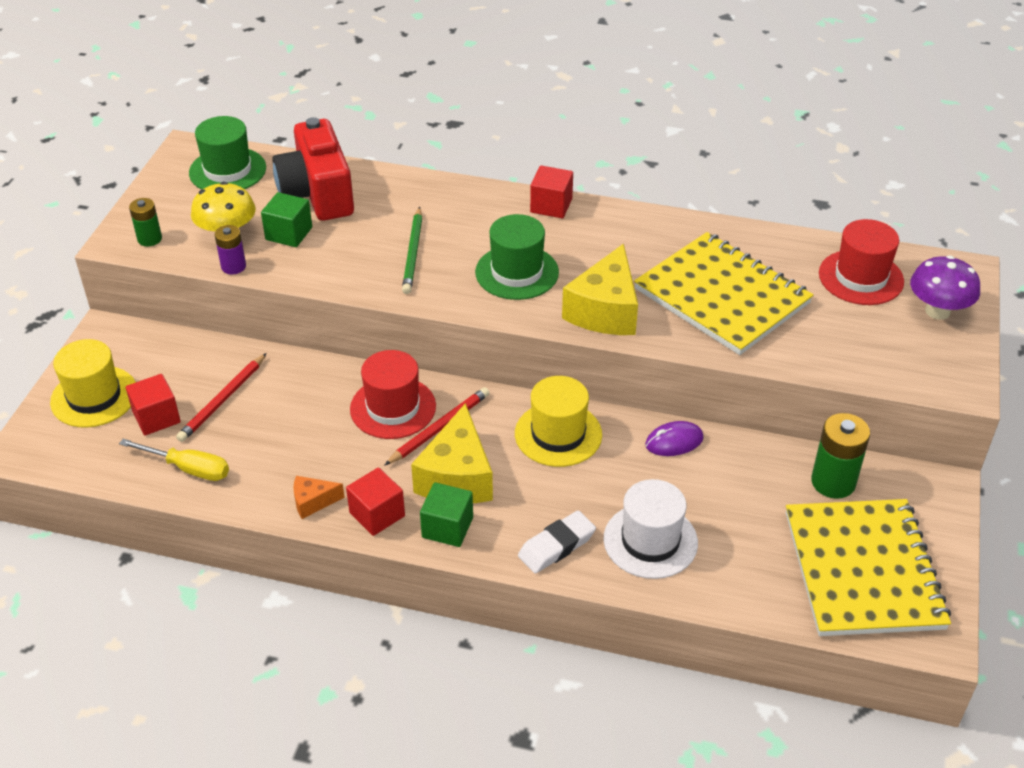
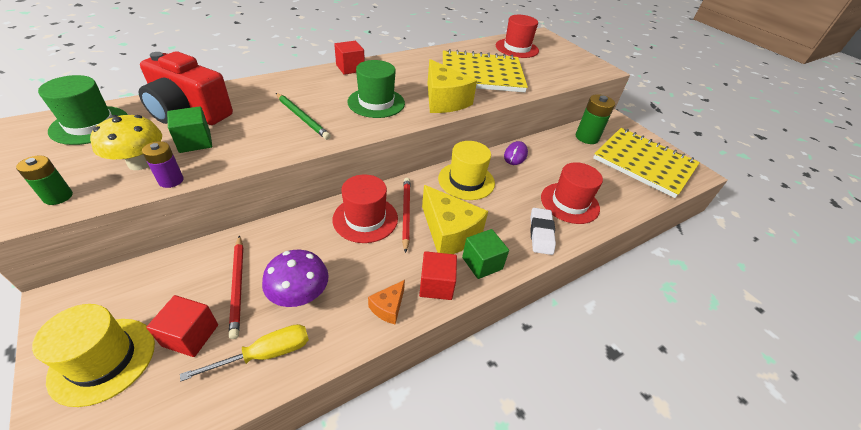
camera: 50 degrees left, 0 degrees up
(650, 541) = (569, 203): white hat -> red hat
(937, 311) = (557, 49): purple mushroom -> purple mushroom (300, 296)

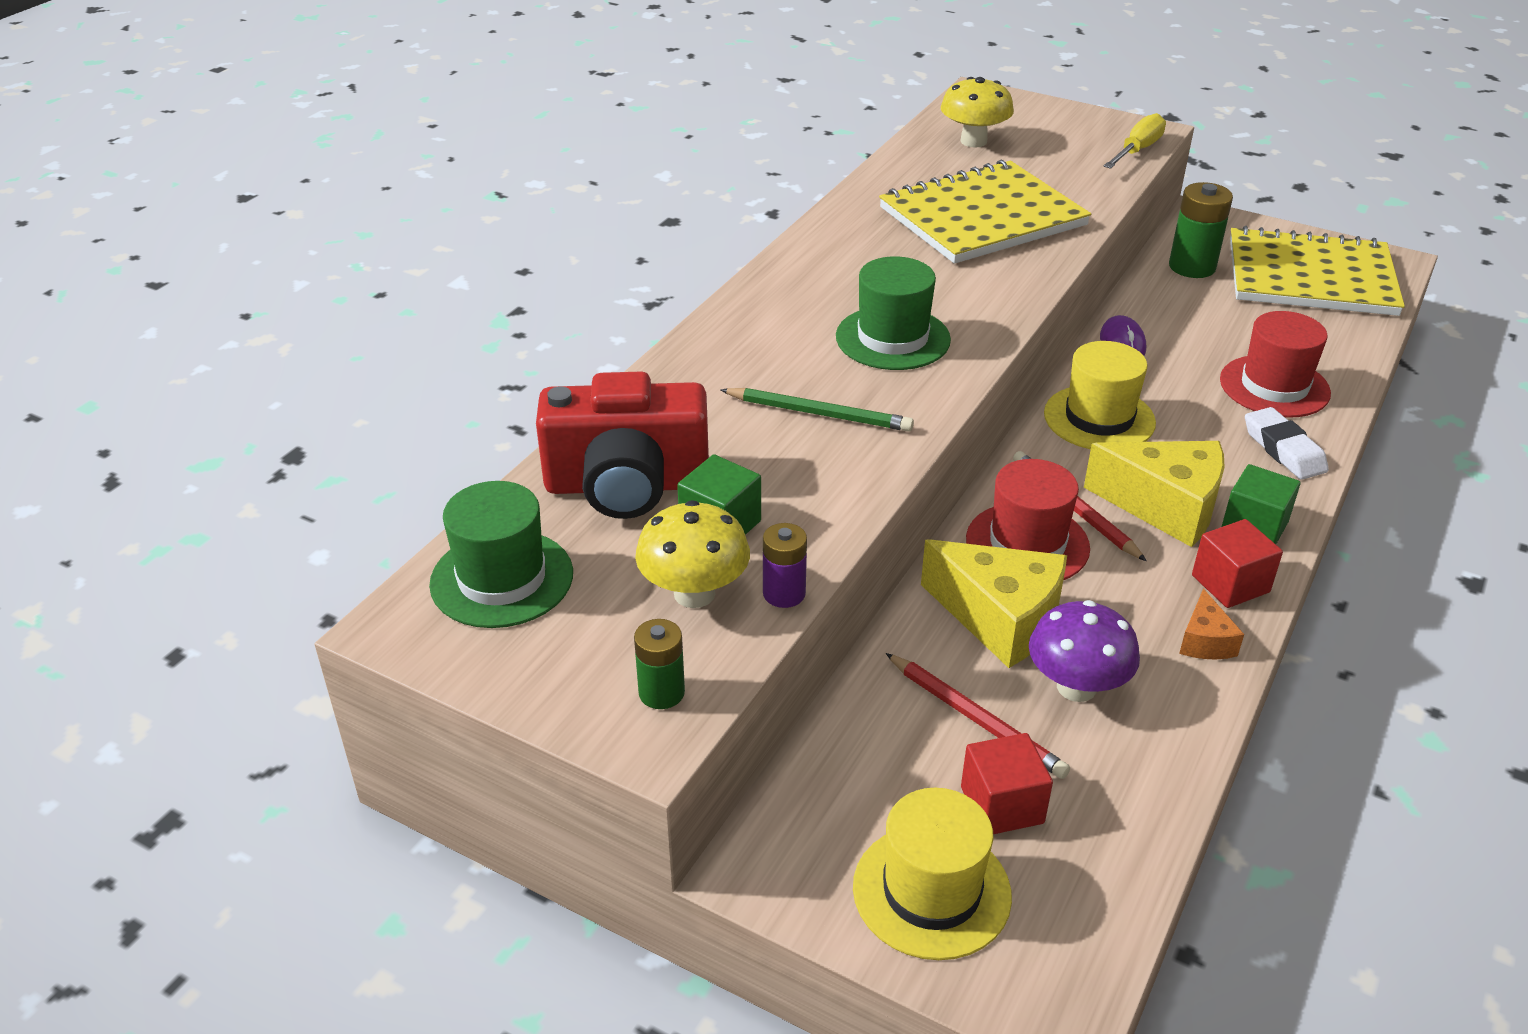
camera: 25 degrees left, 5 degrees down
(265, 354) = (1126, 772): yellow screwdriver -> yellow screwdriver (1137, 150)
(350, 68) = (761, 293): red cube -> none
(444, 100) = (987, 290): yellow cheese -> yellow cheese (1000, 618)
(517, 48) = (973, 141): red hat -> yellow mushroom

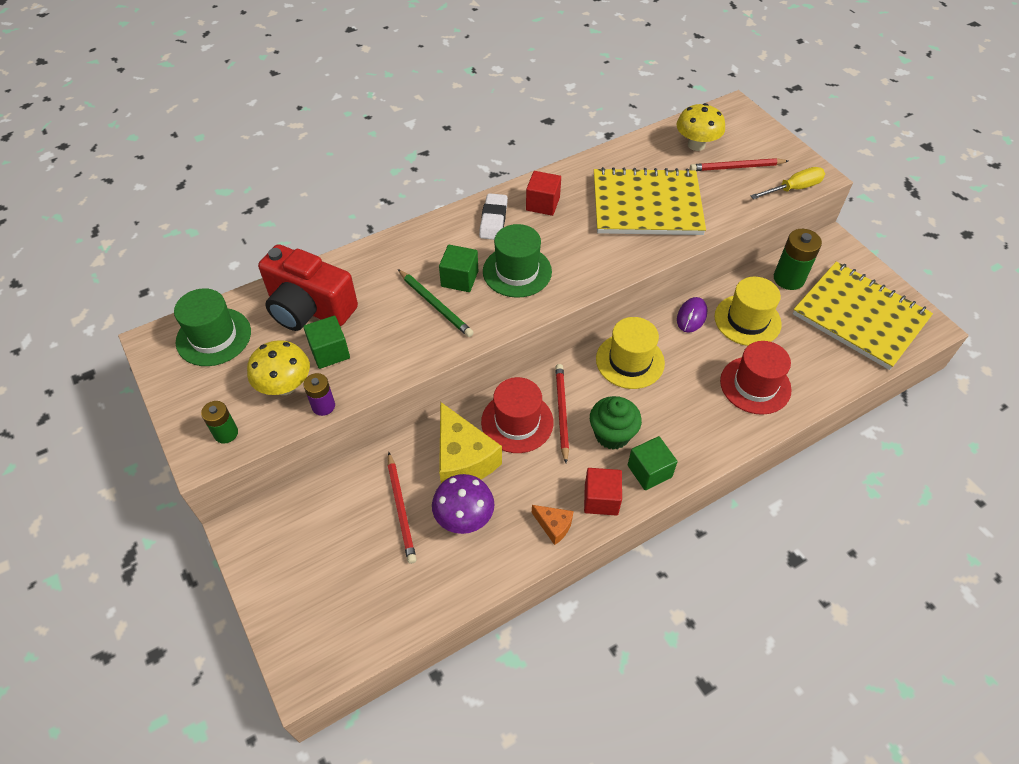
camera: 30 degrees right, 15 degrees up
(821, 373) = (459, 279): none -> green cube
(931, 891) = (302, 586): yellow hat -> yellow hat (747, 320)
(1002, 805) = (371, 561): red cube -> red cube (542, 204)
(1048, 149) = (736, 167): none -> red pencil
(1165, 506) = (612, 434): yellow cheese -> green cupcake
(1205, 641) = (554, 526): orange cheese -> orange cheese turned 90 degrees counterclockwise
(1283, 449) = (717, 430): white eraser -> white eraser (493, 220)

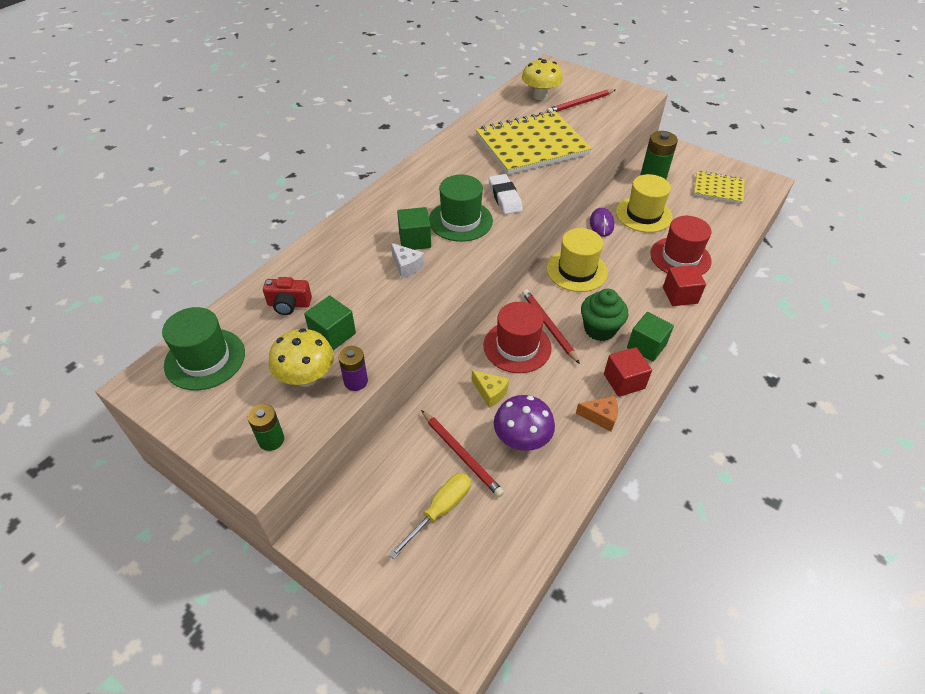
camera: 25 degrees left, 5 degrees down
(309, 308) = (289, 304): red camera -> red camera, size x0.47
(435, 304) = (406, 266): green pencil -> white cheese
(463, 459) = (490, 392): yellow cheese -> yellow cheese, size x0.49
(493, 220) = (414, 188): white eraser -> white eraser (504, 198)
(542, 204) = (448, 166): red cube -> red cube (680, 295)
(793, 188) = (631, 107): yellow screwdriver -> yellow screwdriver (440, 510)
(859, 317) = (718, 189): yellow notebook -> yellow notebook, size x0.54

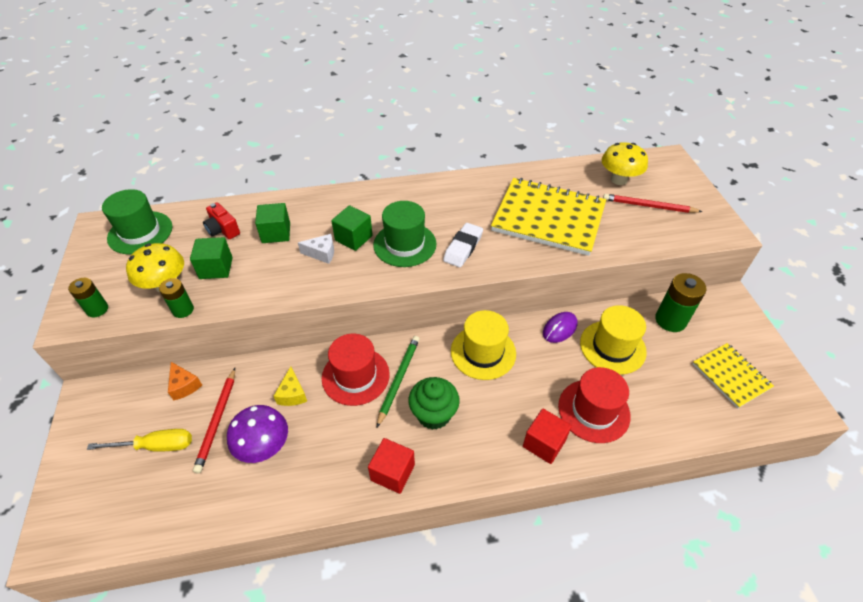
camera: 45 degrees right, 0 degrees up
(355, 381) = (183, 310): purple battery -> green battery
(406, 266) = (321, 253): white cheese -> white cheese turned 90 degrees counterclockwise
(548, 326) = (398, 379): red pencil -> green pencil
(600, 416) = (336, 483): orange cheese -> orange cheese (184, 385)
(646, 346) = (451, 461): green cube -> green cube (276, 233)

